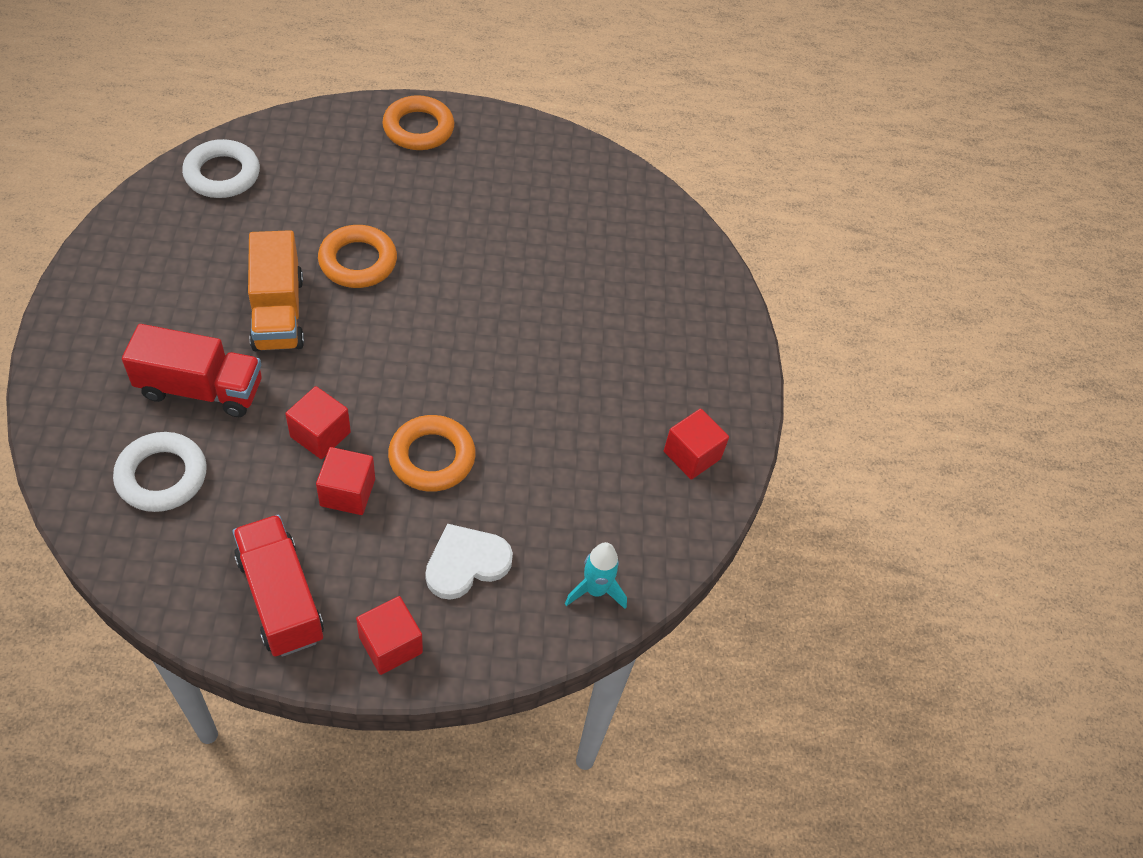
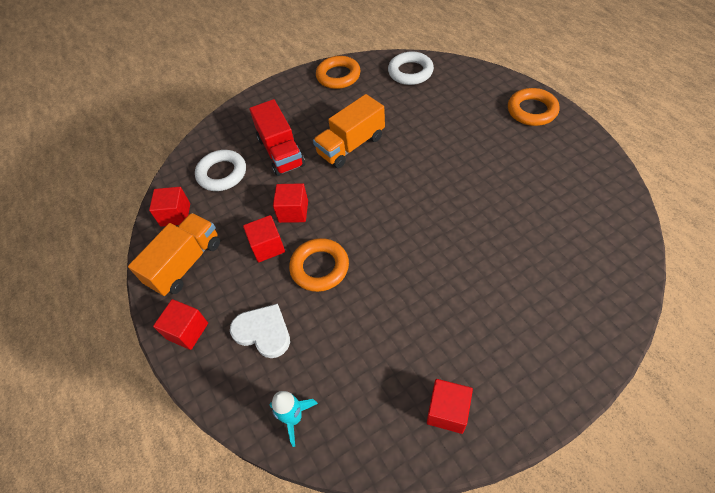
camera: 70 degrees right, 0 degrees up
(178, 570) = (175, 215): none -> red cube
(280, 598) = (185, 263): red truck -> orange truck
(358, 261) = (415, 150): orange ring -> orange ring (338, 76)

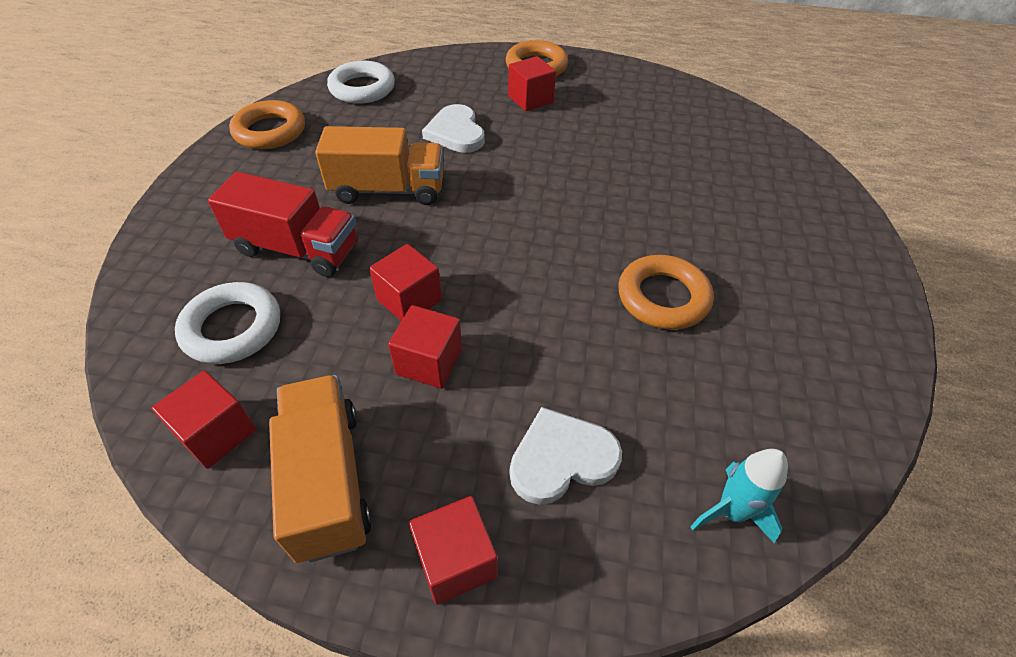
camera: 55 degrees left, 5 degrees down
(319, 267) = (528, 333): orange ring -> orange ring (663, 297)
(351, 145) = (388, 190): orange truck -> orange truck turned 90 degrees counterclockwise
(424, 131) = (456, 132): none -> white heart
(447, 411) = (833, 354): red cube -> red cube (530, 99)

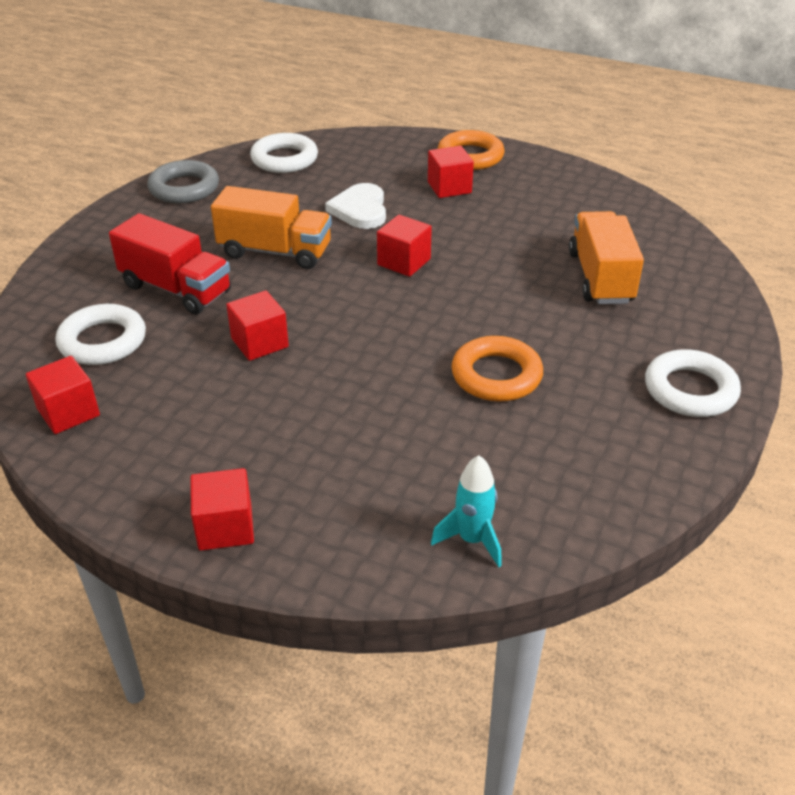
camera: 15 degrees right, 10 degrees down
(270, 131) = (184, 188): orange ring -> grey ring
(328, 480) = (144, 458): orange truck -> orange truck (600, 277)
(429, 362) = (258, 391): red cube -> red cube (404, 262)
(561, 458) = (342, 477): white heart -> none
(844, 282) = (690, 390): none -> white ring

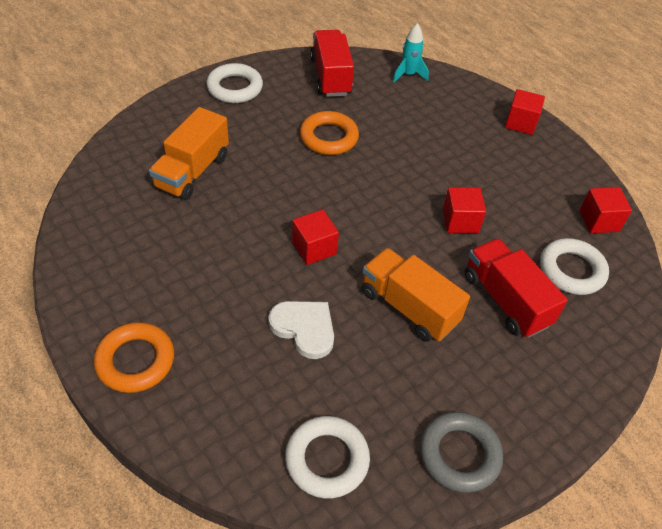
camera: 155 degrees left, 10 degrees up
(360, 210) = (304, 328): white heart -> white heart turned 75 degrees counterclockwise
(449, 187) = (201, 321): red cube -> none
(588, 473) = (330, 77): none -> red truck

